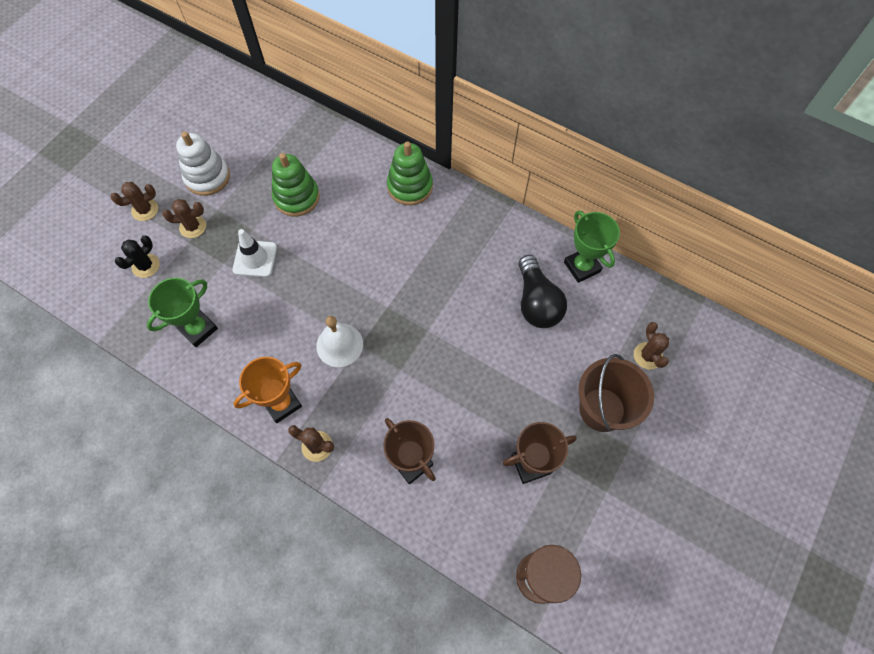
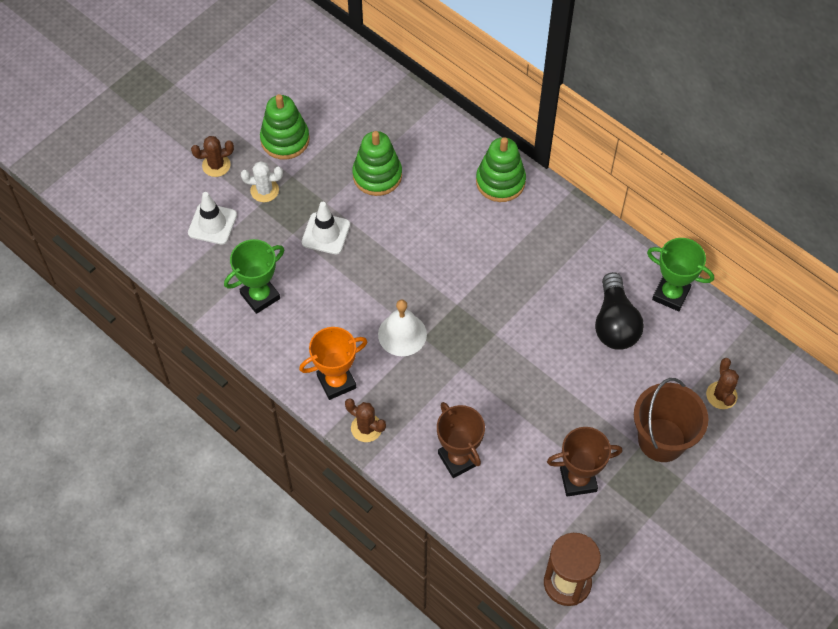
camera: 10 degrees right, 5 degrees down
(146, 266) = (212, 224): black cactus -> white traffic cone
(193, 227) = (264, 190): brown cactus -> white cactus
(207, 177) = (285, 140): white stacking toy -> green stacking toy
(582, 267) = (671, 294): green trophy -> green trophy turned 45 degrees counterclockwise

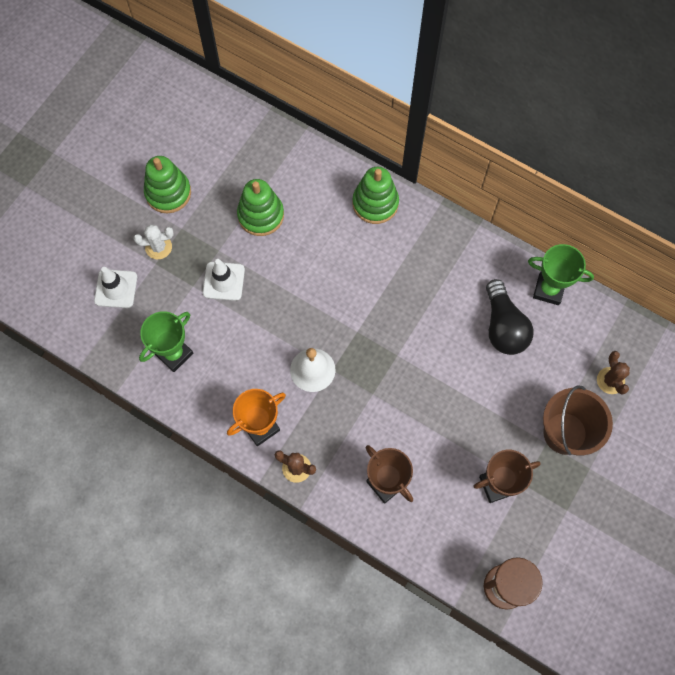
camera: 10 degrees left, 10 degrees up
(216, 165) = (108, 229): brown cactus -> none

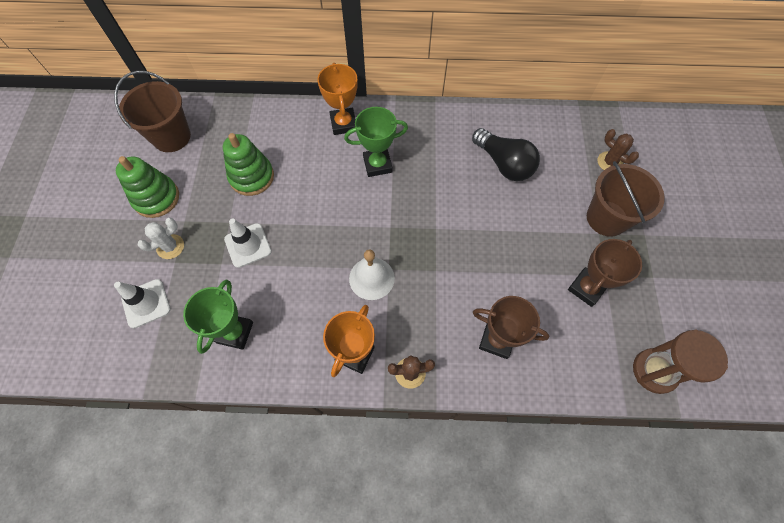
camera: 30 degrees left, 5 degrees down
(210, 135) = (171, 137): none -> brown bucket
(375, 203) = (343, 124): green stacking toy -> orange trophy
(548, 290) = (518, 121): green trophy -> green trophy (377, 164)

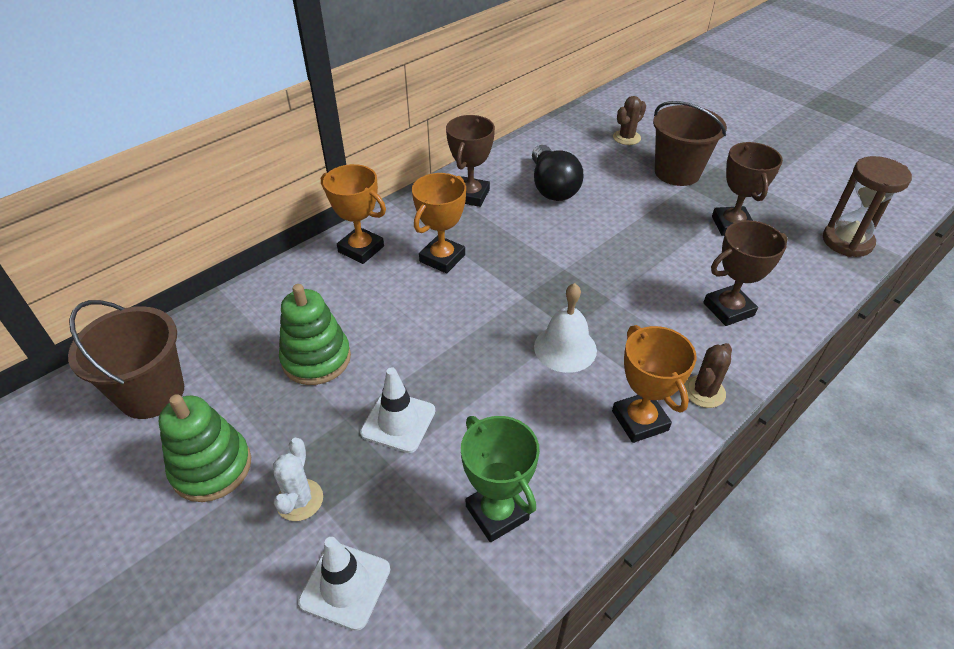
camera: 45 degrees left, 20 degrees down
(377, 164) = (442, 258): green trophy -> orange trophy
(445, 132) = (470, 195): none -> brown trophy
(504, 164) = (552, 187): black light bulb -> black light bulb turned 75 degrees clockwise
(609, 162) = (626, 138): brown cactus -> brown cactus turned 45 degrees counterclockwise

